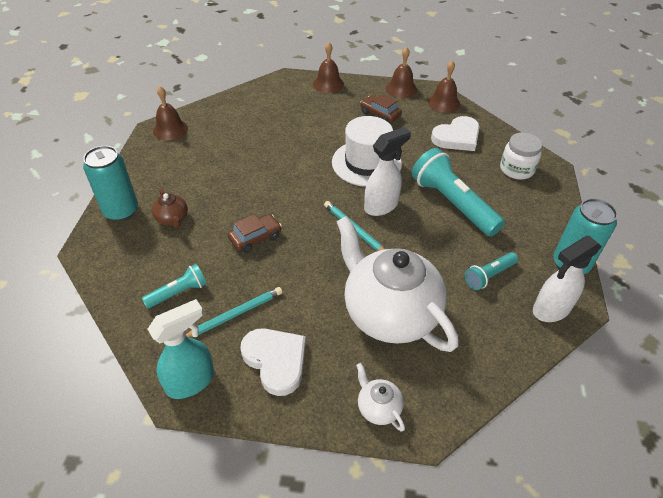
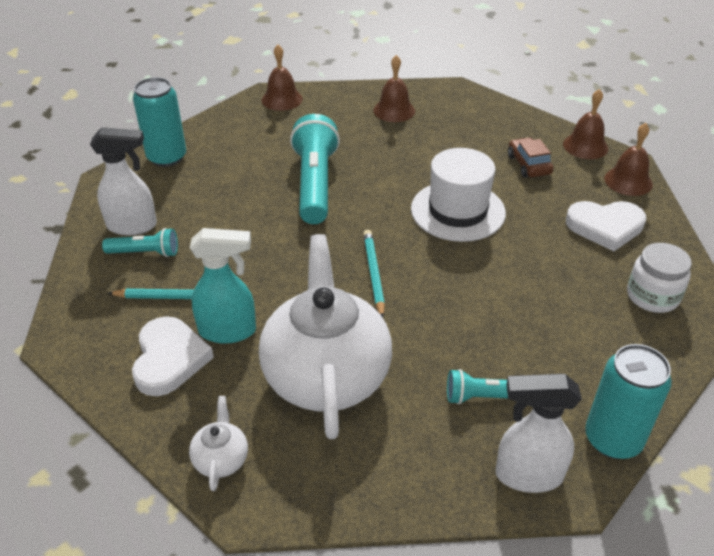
camera: 35 degrees right, 5 degrees down
(172, 219) = (204, 184): brown teapot -> none
(191, 381) = (81, 336): turquoise spray bottle -> turquoise spray bottle (228, 331)
(255, 238) = (263, 235): brown car -> none
(328, 84) = (497, 110): brown bell -> brown bell (394, 110)
(381, 206) = (430, 263): white spray bottle -> white spray bottle (133, 226)
(452, 203) = (521, 298): turquoise flashlight -> turquoise flashlight (315, 184)

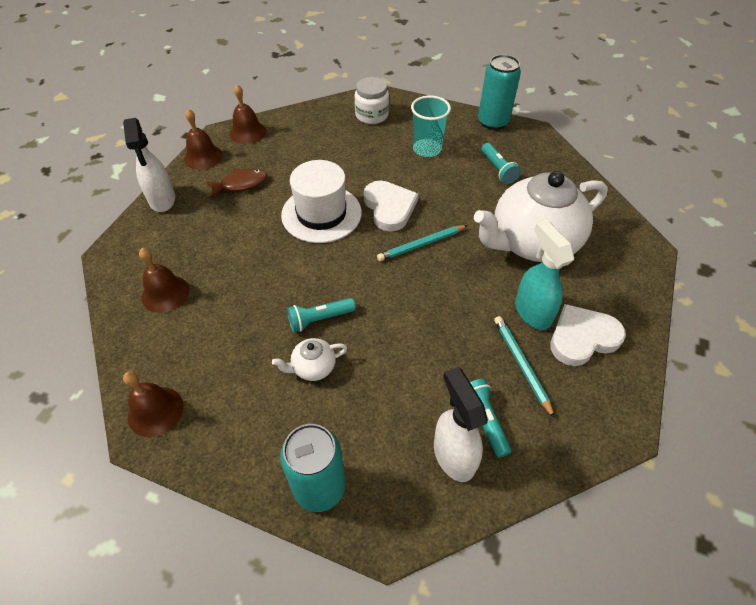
camera: 110 degrees left, 10 degrees up
(221, 459) = (631, 272): white teapot -> white teapot (313, 367)
(315, 184) = (319, 319): turquoise flashlight -> turquoise flashlight, size x0.52
(527, 475) = (538, 147): white spray bottle -> white spray bottle (162, 200)
(528, 165) = (241, 184): brown car -> brown fish
(555, 332) = (427, 149): none -> turquoise cup
(605, 227) = (309, 138): white heart -> white heart (389, 208)

